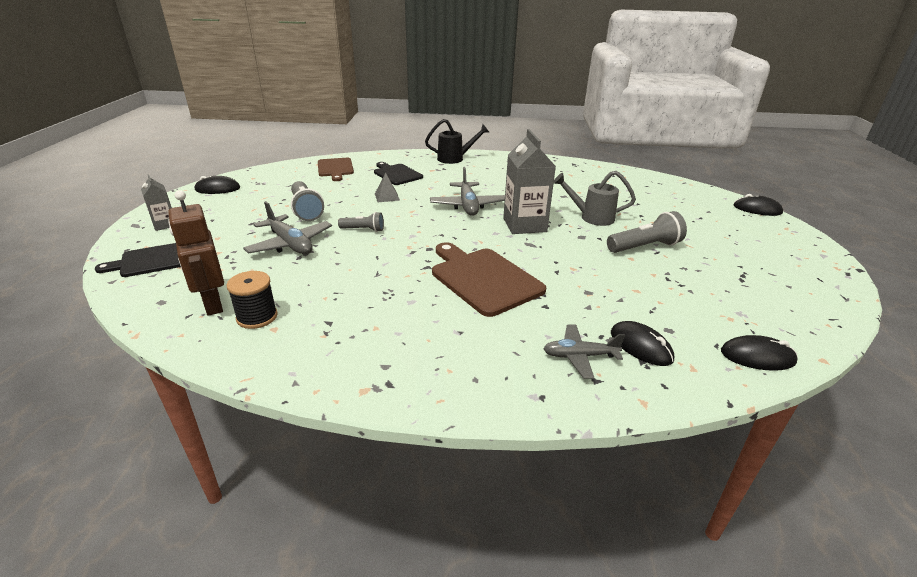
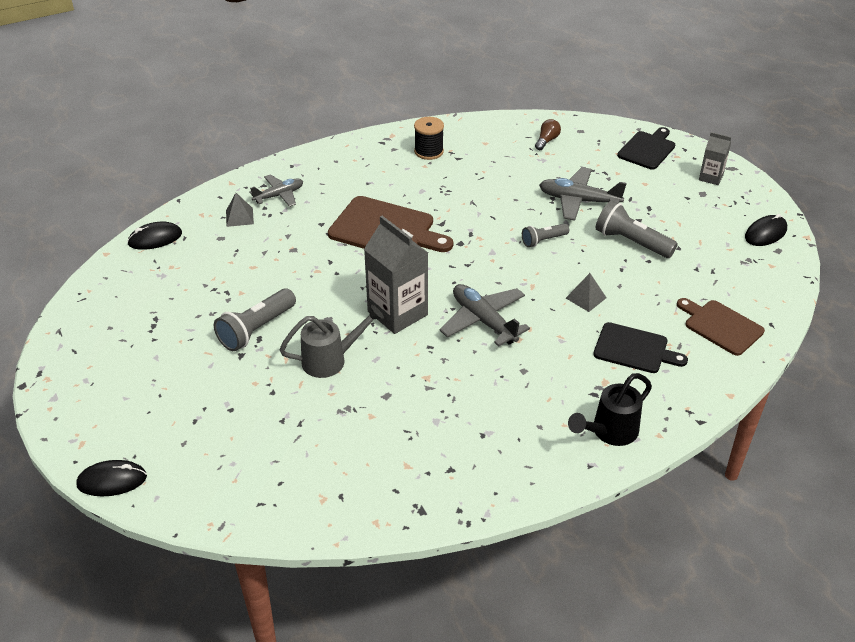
camera: 150 degrees right, 10 degrees up
(212, 304) = (547, 141): brown robot -> brown light bulb
(257, 317) = (506, 144): black spool -> black spool (429, 151)
(640, 346) = (239, 217): black mouse -> grey pyramid

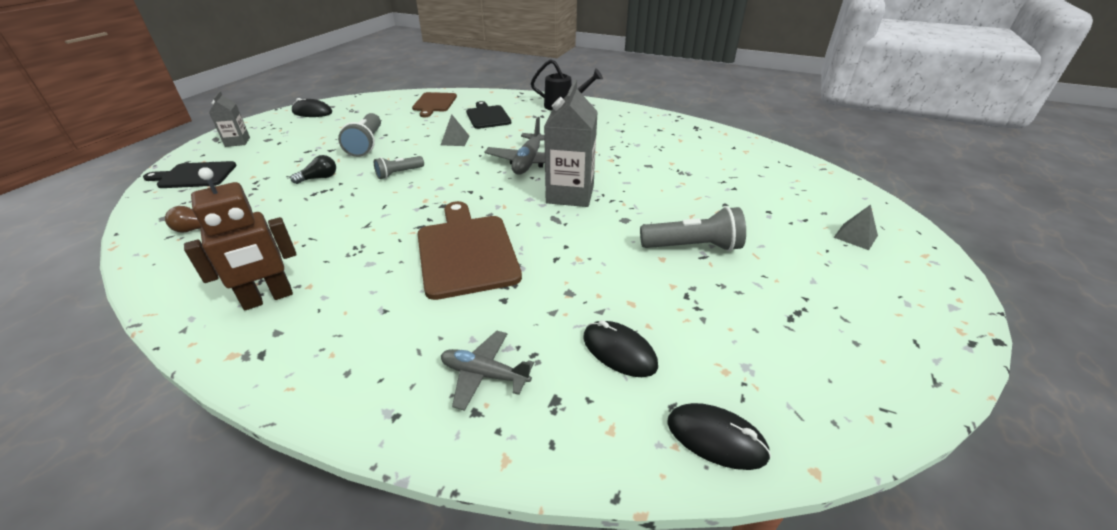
camera: 130 degrees left, 5 degrees down
(112, 480) = (900, 220): black mouse -> black mouse (619, 351)
(239, 217) = (570, 380): grey pyramid -> grey pyramid (855, 236)
(331, 360) = (658, 197): grey watering can -> none
(429, 151) = (268, 298): black spool -> brown robot
(543, 240) = (399, 173): grey flashlight -> grey flashlight turned 120 degrees clockwise
(579, 201) = (319, 178): grey plane -> black light bulb

